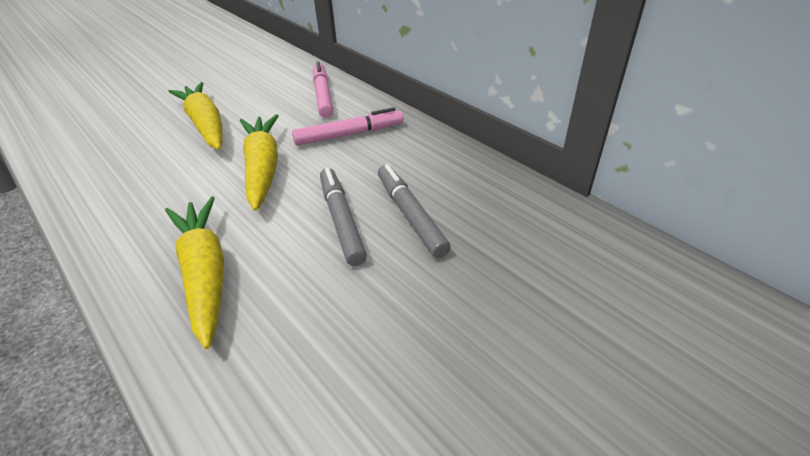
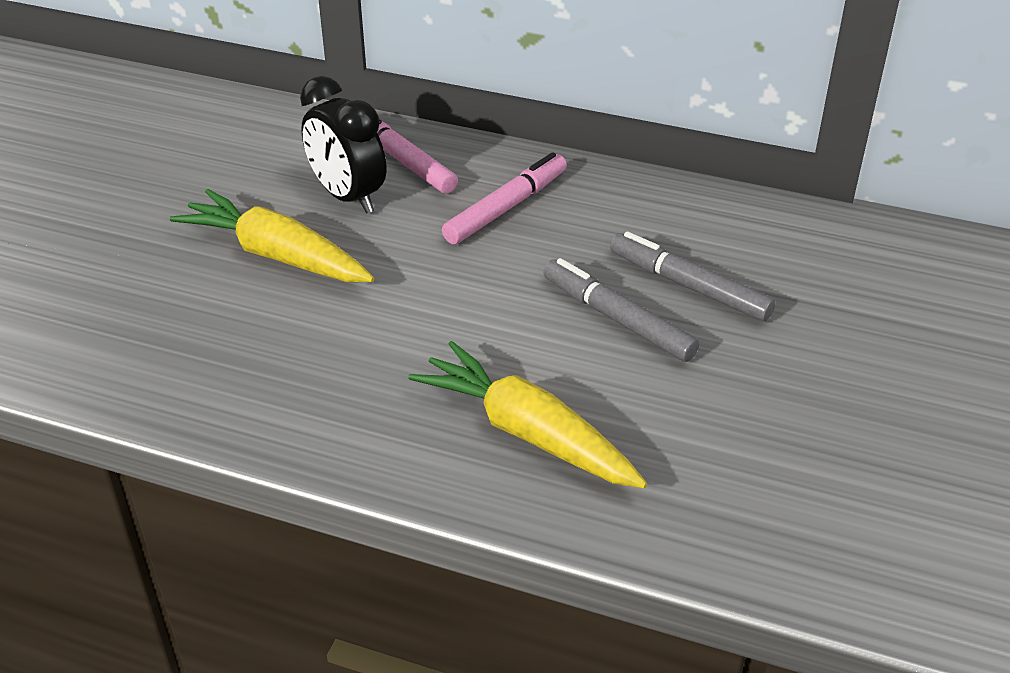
camera: 30 degrees left, 0 degrees up
(263, 168) = (442, 289): yellow carrot -> none
(274, 106) = (348, 197): none -> black clock

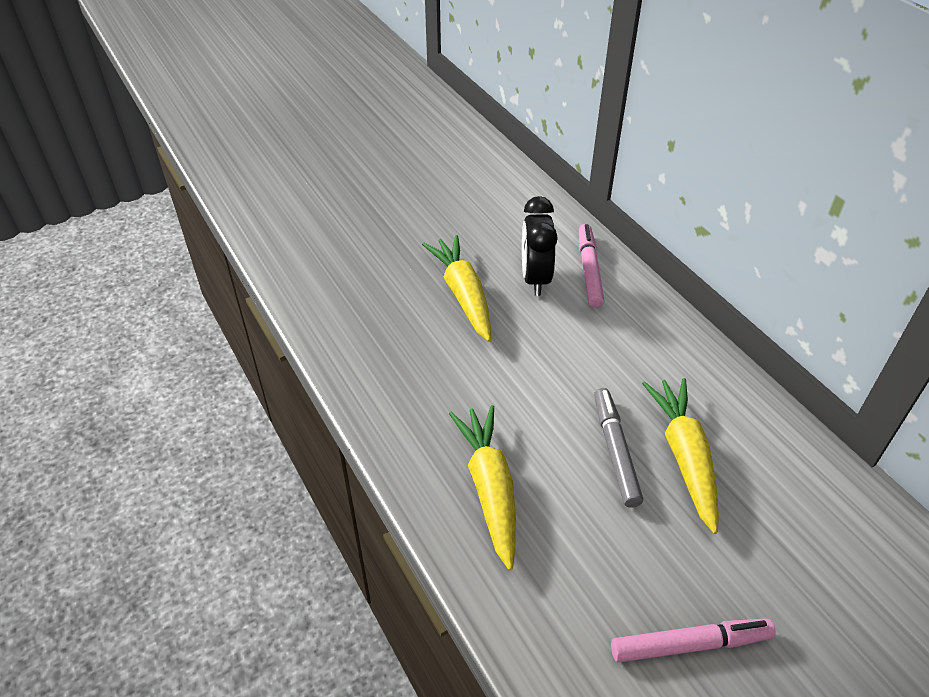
camera: 40 degrees right, 5 degrees up
(506, 208) = (620, 336): pink marker -> pink marker (690, 644)
(689, 286) = (684, 457): grey marker -> yellow carrot

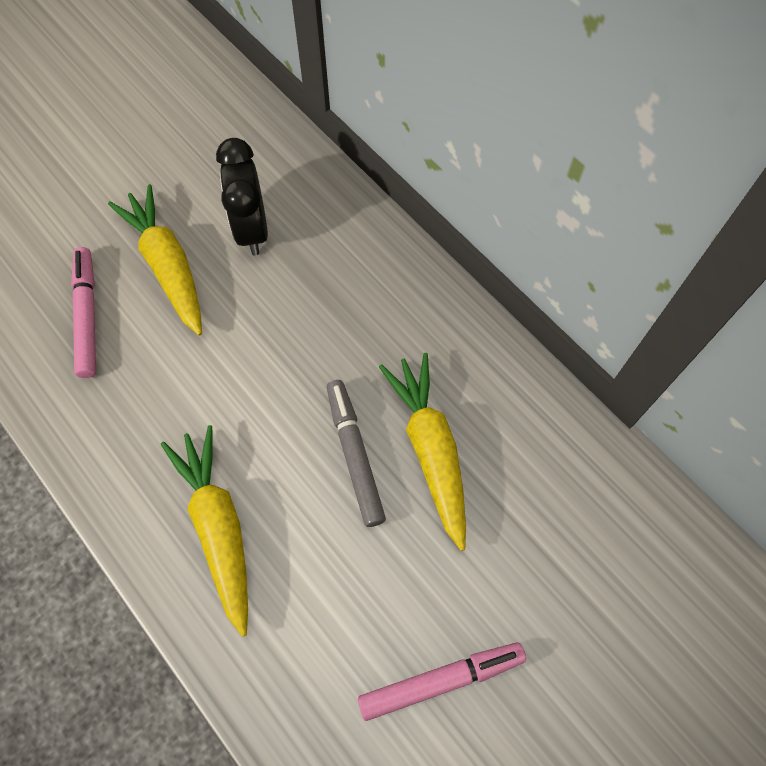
camera: 10 degrees left, 20 degrees up
(589, 270) = (314, 208): pink marker -> pink marker (87, 316)

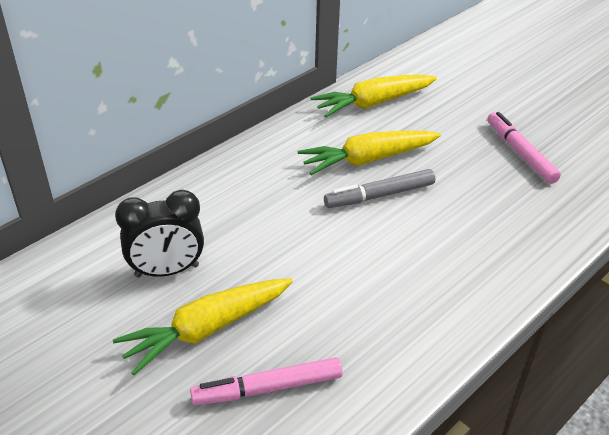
camera: 95 degrees left, 25 degrees down
(218, 527) = (457, 264): yellow carrot -> yellow carrot (373, 103)

